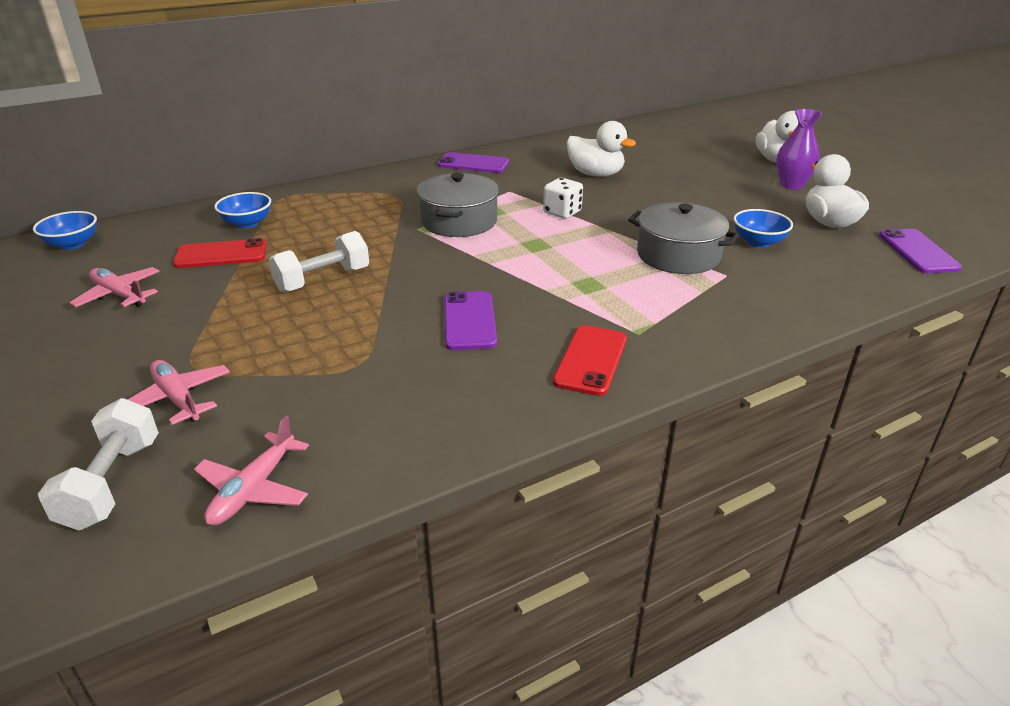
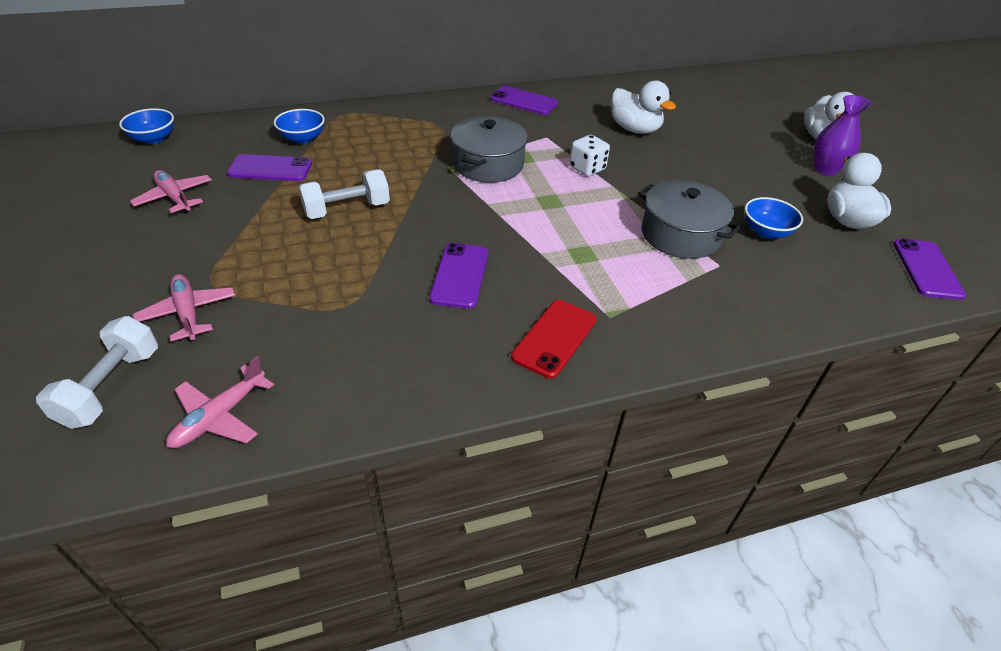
camera: 10 degrees right, 10 degrees up
(221, 254) = (270, 169): red phone -> purple phone

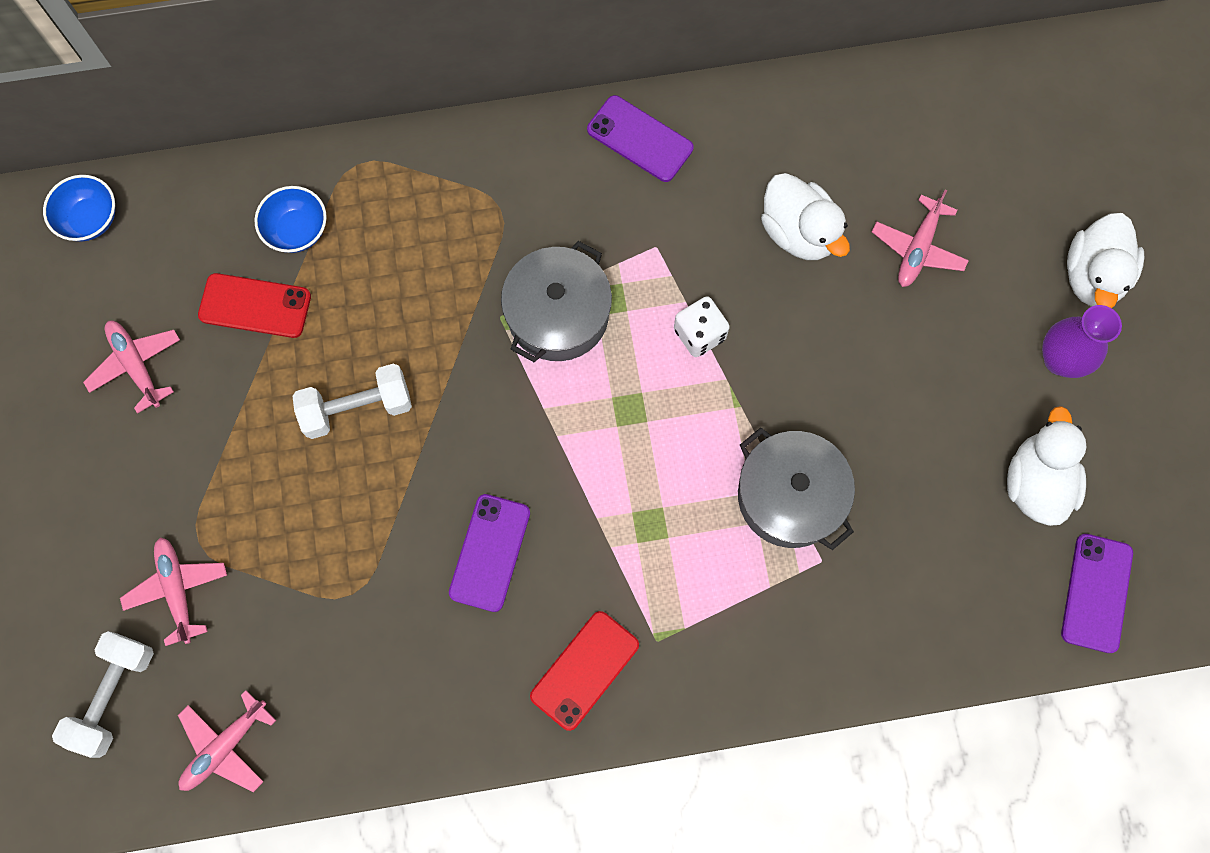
camera: 10 degrees right, 30 degrees up
(270, 169) = (255, 306): purple phone -> red phone
(711, 132) = (917, 248): none -> pink plane
(766, 232) = (909, 499): blue bowl -> none

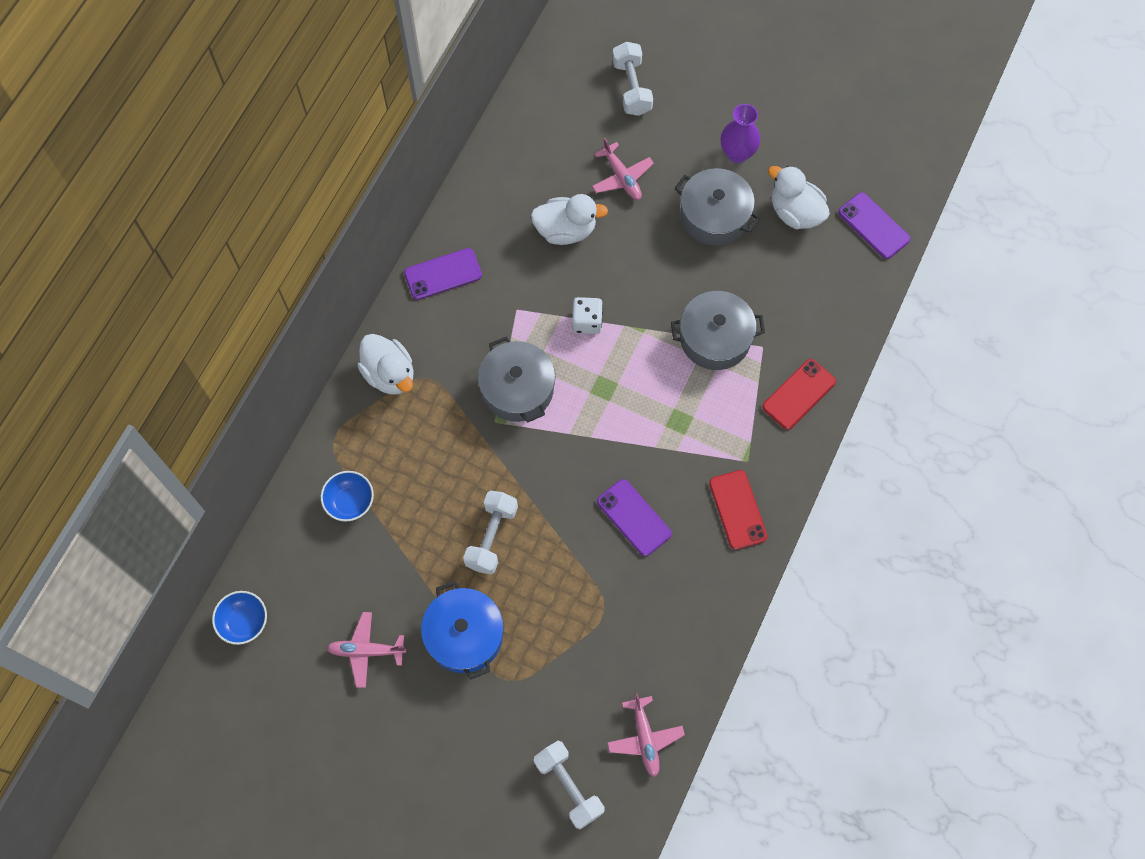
camera: 55 degrees left, 5 degrees down
(178, 589) = (529, 710): pink plane -> none
(221, 458) = (464, 635): none -> blue pot
(255, 306) = (381, 556): red phone -> red phone (799, 394)
(953, 388) = (714, 216): none -> grey pot
(1046, 180) = (631, 87): none -> white dumbbell
(1093, 276) = (702, 104): white duck -> white duck (389, 374)

